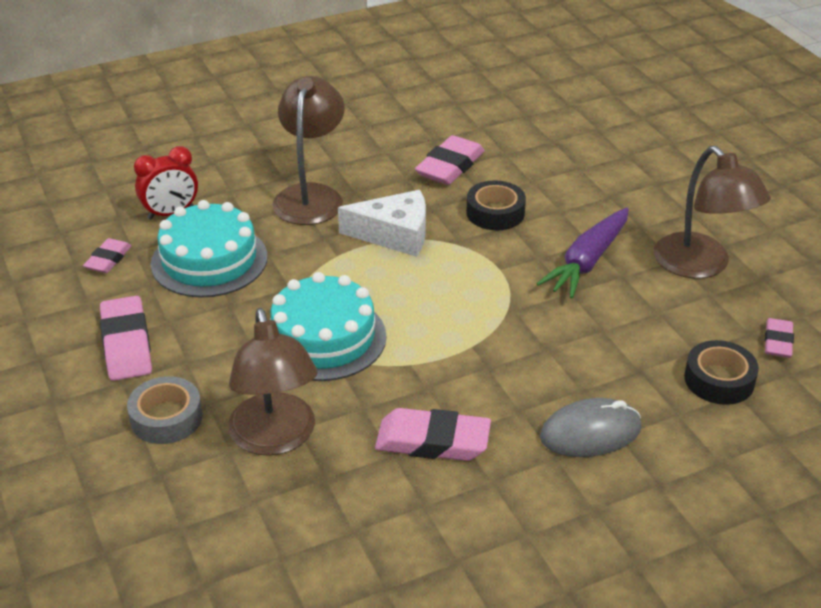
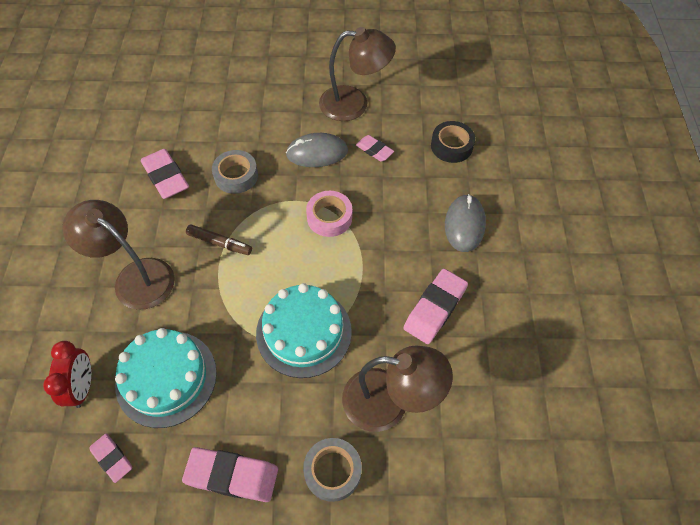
camera: 65 degrees left, 20 degrees up
(394, 234) = (219, 243): white cheese -> brown marker
(495, 213) = (236, 176): black tape -> grey tape
(497, 305) = (329, 217): none -> pink tape
(587, 261) = (317, 153): purple carrot -> grey mouse
(777, 342) = (435, 106): pink eraser -> pink eraser (374, 150)

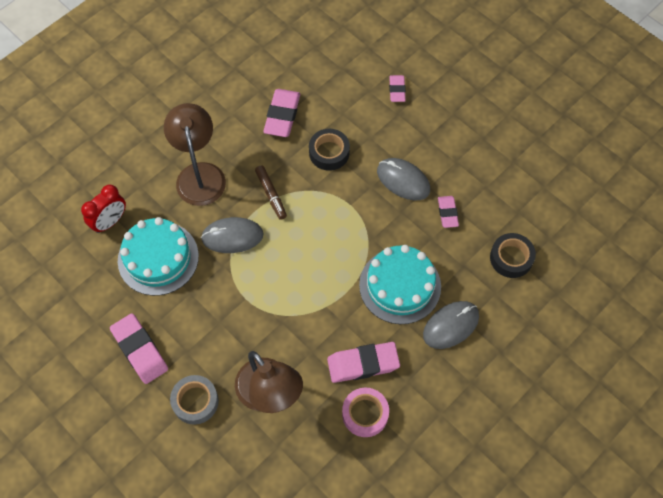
camera: 45 degrees right, 5 degrees up
(112, 458) = (89, 279): pink eraser -> pink eraser (397, 90)
(219, 302) = (232, 236): none -> grey mouse
(236, 176) = (329, 153): grey tape -> black tape
(304, 332) = (263, 302): turquoise cake -> turquoise cake (400, 285)
(329, 217) = (360, 238): pink tape -> pink tape (365, 414)
(354, 103) = (473, 162): brown lamp -> none

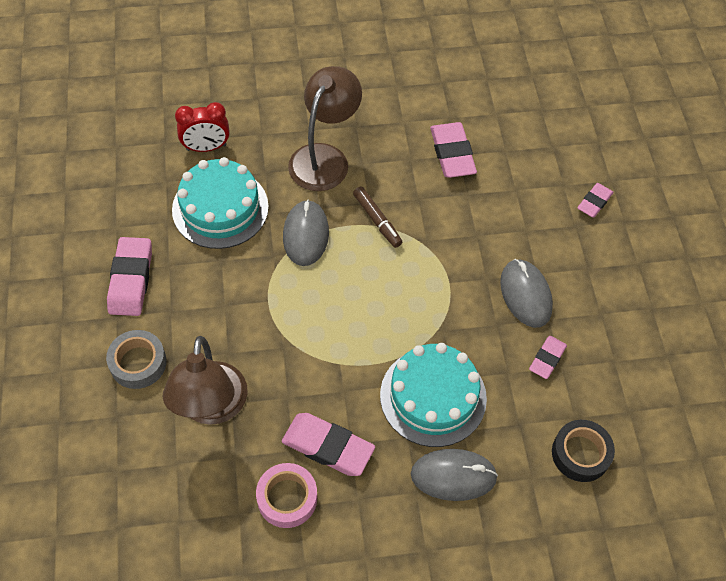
camera: 35 degrees right, 5 degrees down
(232, 236) = (305, 235): grey mouse -> grey mouse turned 60 degrees clockwise
(271, 194) = (377, 220): brown marker -> brown marker turned 45 degrees counterclockwise
(282, 115) = (452, 154): pink eraser -> pink eraser turned 60 degrees counterclockwise
(329, 153) = (470, 218): black tape -> none

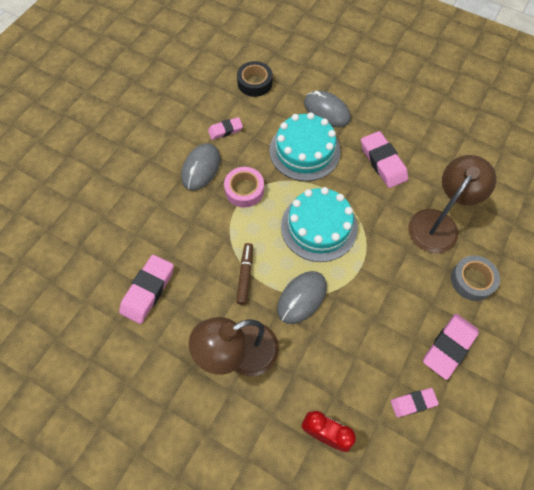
camera: 140 degrees left, 5 degrees up
(220, 208) = (349, 364): turquoise cake -> turquoise cake (319, 226)
(287, 498) = (422, 152): pink tape -> pink tape (244, 190)
(594, 202) = (99, 193): pink eraser -> pink eraser (413, 403)

